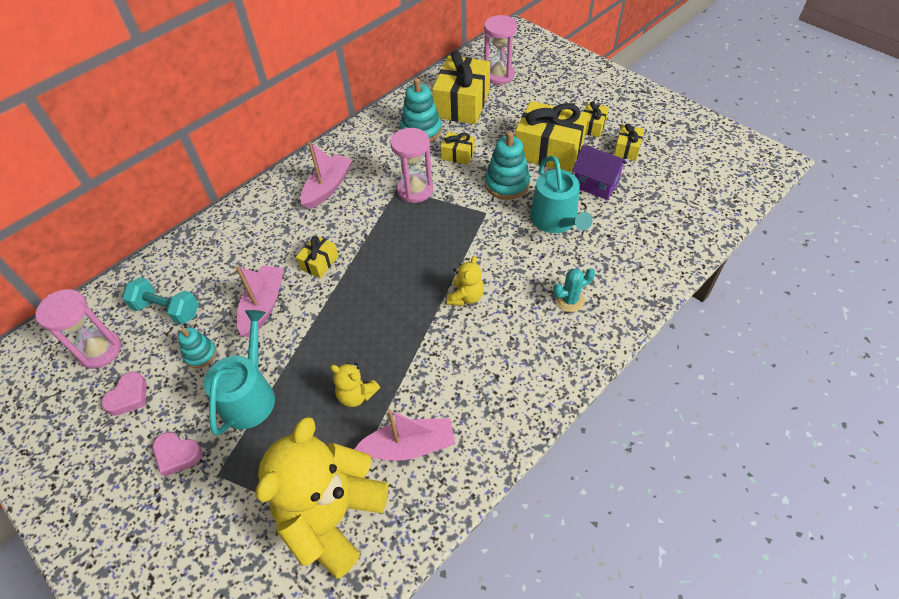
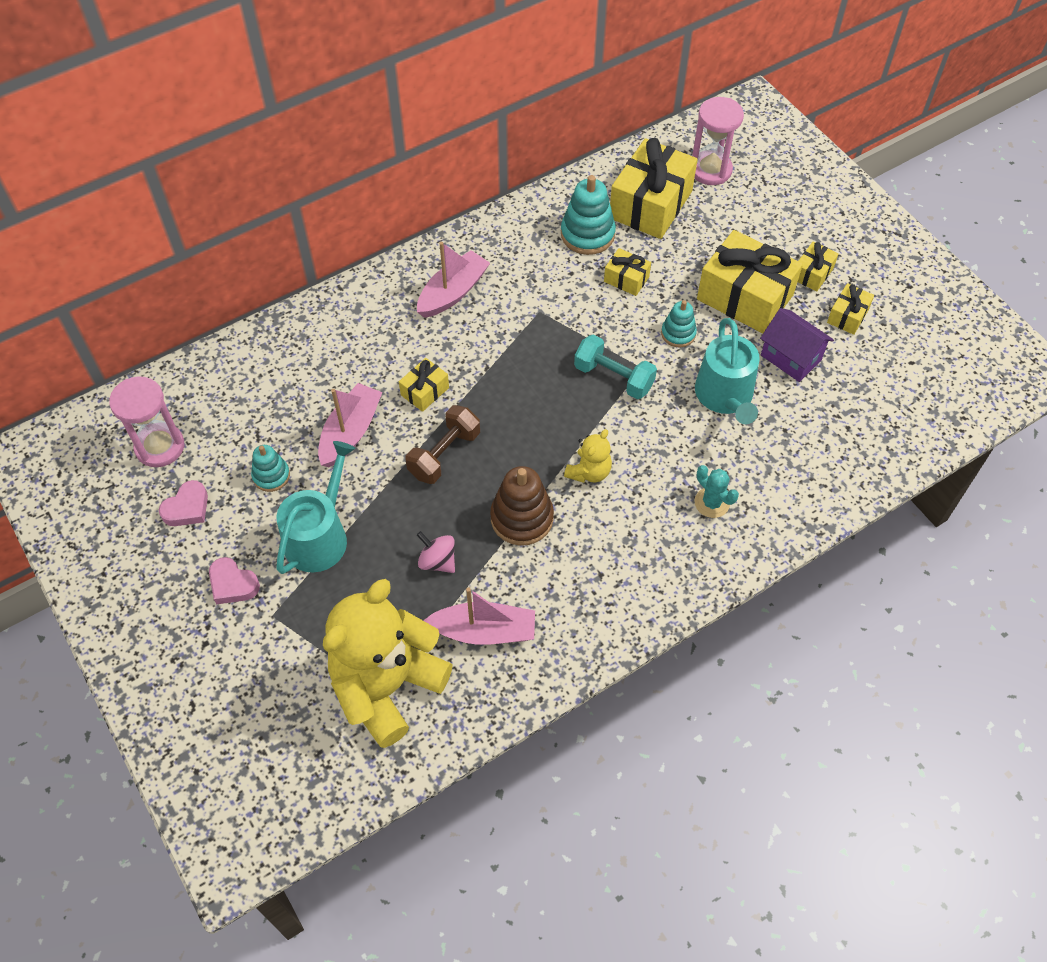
camera: 10 degrees right, 5 degrees up
(167, 310) = (239, 413): turquoise dumbbell -> turquoise dumbbell (613, 377)
(345, 307) = (444, 454): none -> brown dumbbell
(356, 395) = (437, 561): yellow teddy bear -> pink spinning top
(415, 190) = (560, 318): pink hourglass -> none
(420, 344) = (522, 518): none -> brown stacking toy
(507, 184) = (678, 333): turquoise stacking toy -> turquoise stacking toy, size x0.61
(570, 300) = (712, 502): turquoise cactus -> turquoise cactus turned 60 degrees clockwise

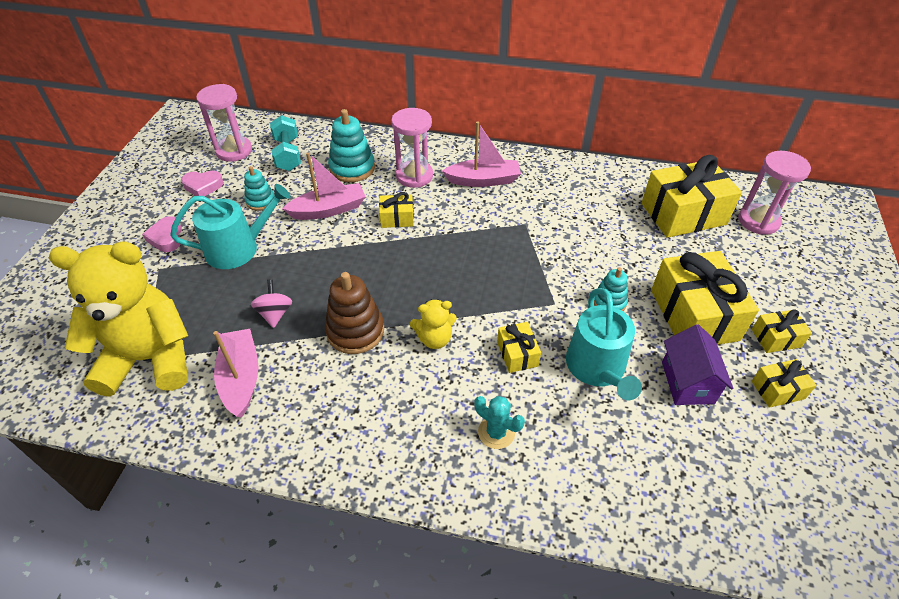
camera: 45 degrees right, 10 degrees down
(384, 335) = (414, 176): none -> pink hourglass
(444, 454) = (361, 259): brown dumbbell -> none
(484, 631) = (241, 378): pink boat -> pink boat turned 150 degrees counterclockwise
(587, 234) = (614, 203): turquoise stacking toy -> turquoise stacking toy (352, 168)
(613, 377) = (526, 295): turquoise dumbbell -> turquoise dumbbell (288, 154)
(626, 279) = (610, 244): yellow gift -> yellow gift (517, 354)
(712, 502) = (496, 432): turquoise cactus -> turquoise cactus turned 60 degrees counterclockwise
(725, 396) = (597, 368): turquoise watering can -> turquoise watering can turned 45 degrees counterclockwise

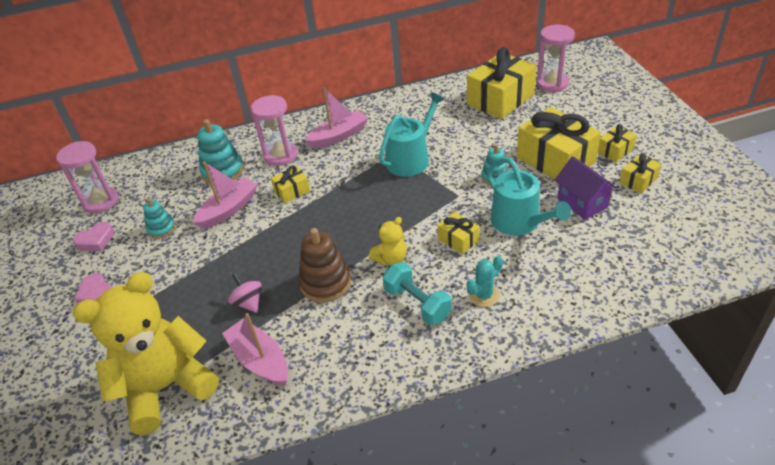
camera: 25 degrees left, 5 degrees down
(238, 248) = (173, 272): turquoise watering can -> turquoise watering can (411, 159)
(288, 154) = (155, 184): turquoise dumbbell -> turquoise dumbbell (417, 303)
(496, 432) = (484, 295): turquoise cactus -> turquoise cactus turned 45 degrees counterclockwise

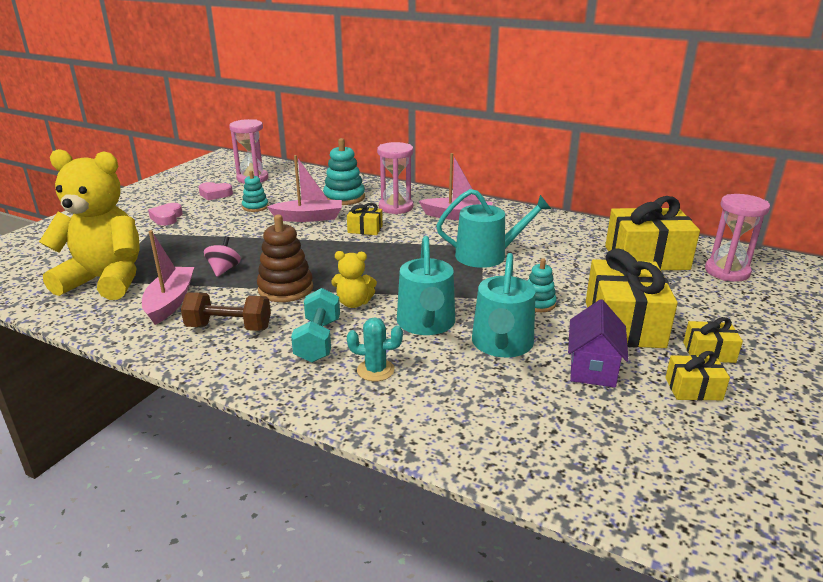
camera: 40 degrees right, 15 degrees down
(343, 342) = (229, 327): none -> brown dumbbell
(458, 239) = (426, 323): yellow gift -> turquoise watering can

